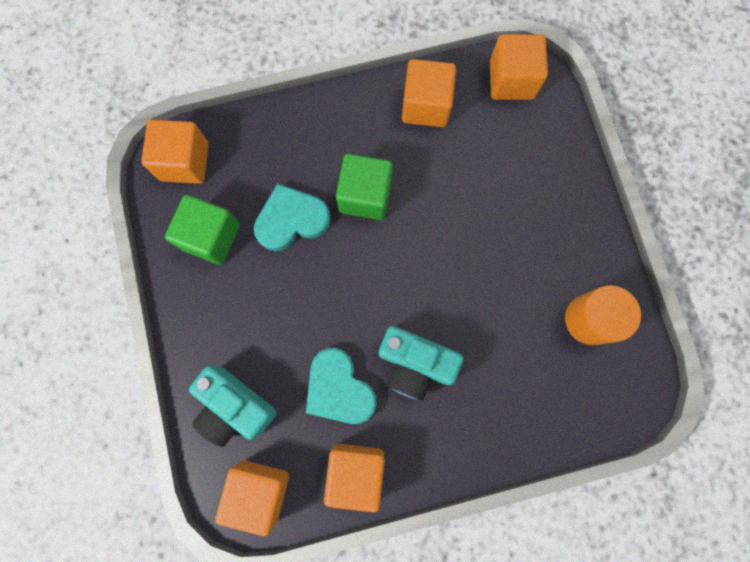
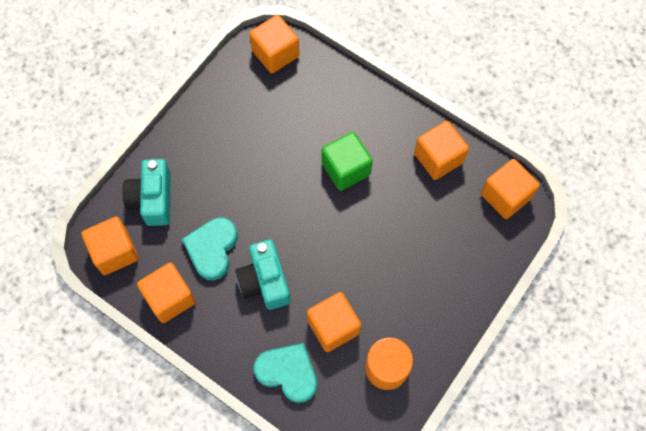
camera: 50 degrees right, 10 degrees down
(211, 237) = (242, 104): green cube -> none
(291, 220) = (293, 140): turquoise heart -> turquoise heart (288, 373)
(512, 335) = (333, 327): none -> orange cube

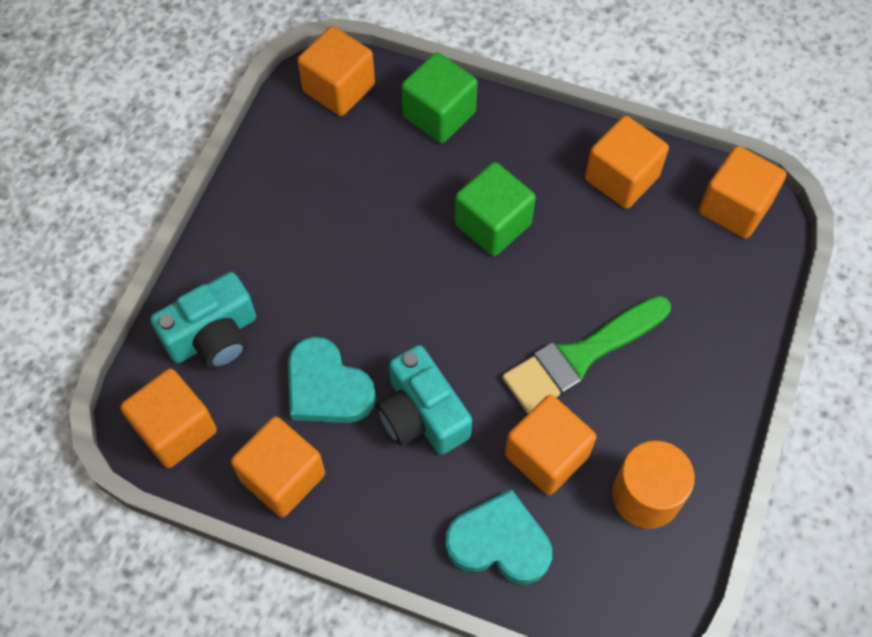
camera: 15 degrees left, 5 degrees down
(153, 199) = (213, 336): turquoise camera -> turquoise camera turned 105 degrees counterclockwise
(212, 249) = (327, 387): turquoise heart -> turquoise heart turned 45 degrees counterclockwise
(334, 87) = (439, 114): none -> green cube
(374, 269) = (581, 356): none -> green brush

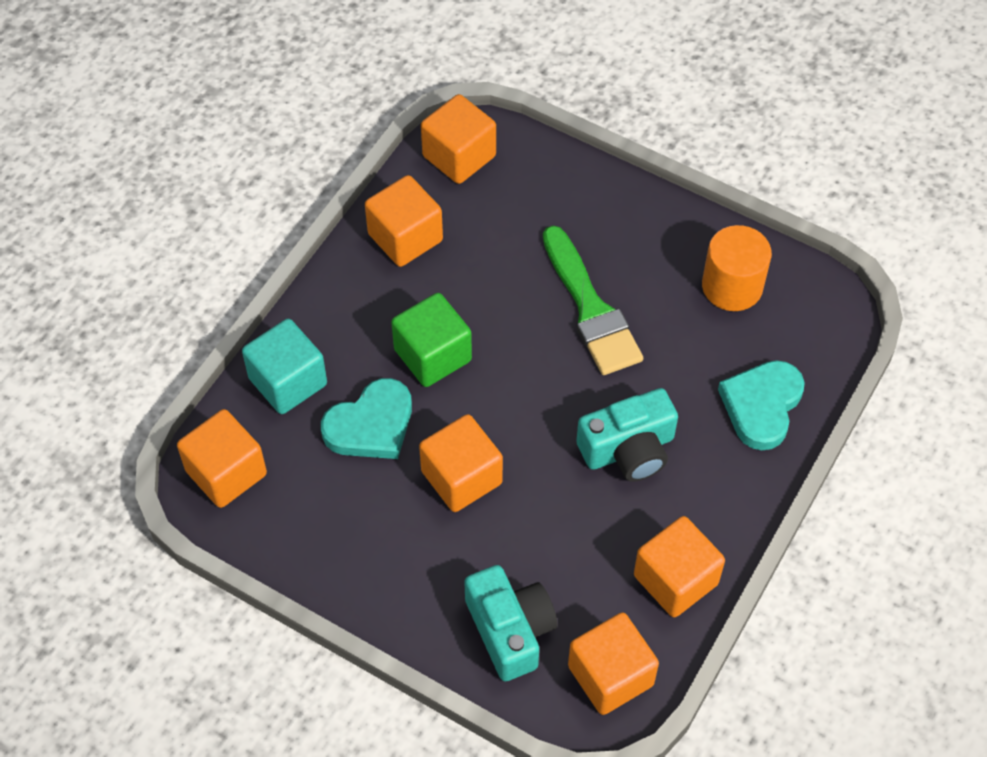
camera: 80 degrees left, 5 degrees down
(327, 387) = (586, 529): turquoise heart -> turquoise heart (371, 425)
(439, 114) = (288, 381): green cube -> turquoise cube
(546, 455) = (684, 354): orange cube -> orange cube (461, 477)

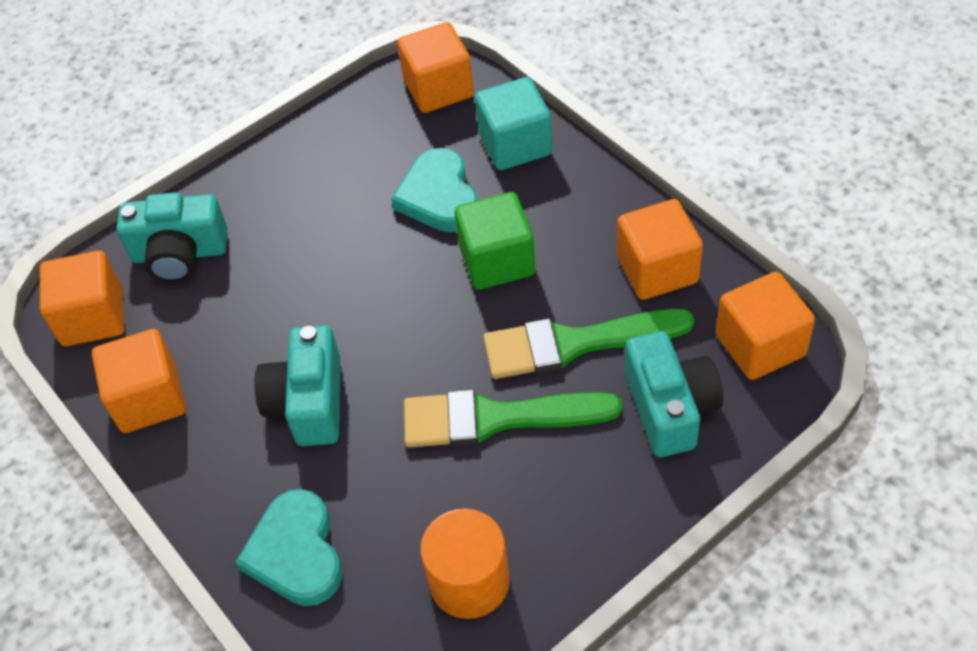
camera: 115 degrees right, 5 degrees down
(461, 477) = (349, 253): orange cube -> none
(500, 275) = (575, 343): none -> green brush
(537, 200) = (670, 407): none -> turquoise camera
(761, 406) = (296, 553): turquoise heart -> turquoise heart turned 150 degrees counterclockwise

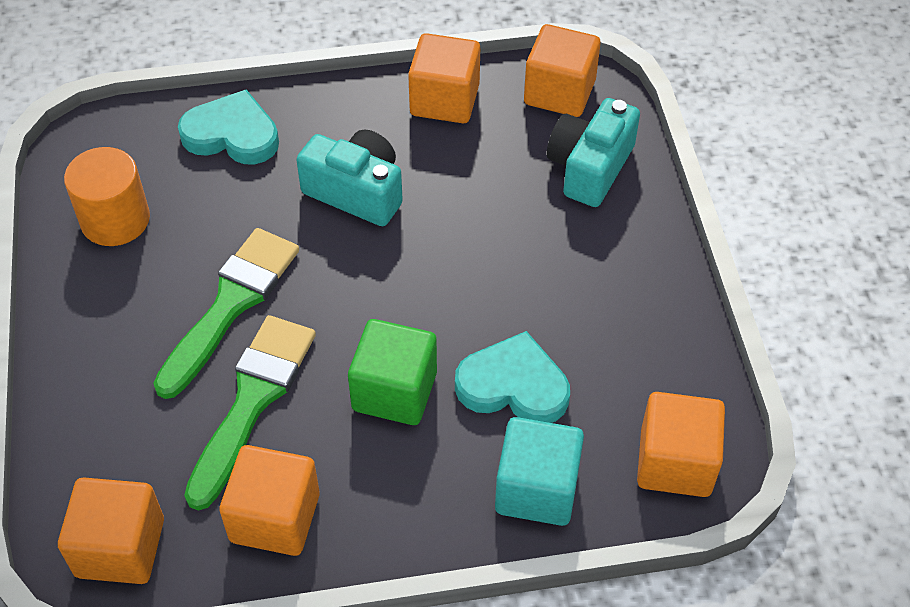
camera: 115 degrees right, 0 degrees up
(670, 407) = (128, 432): turquoise camera -> none

